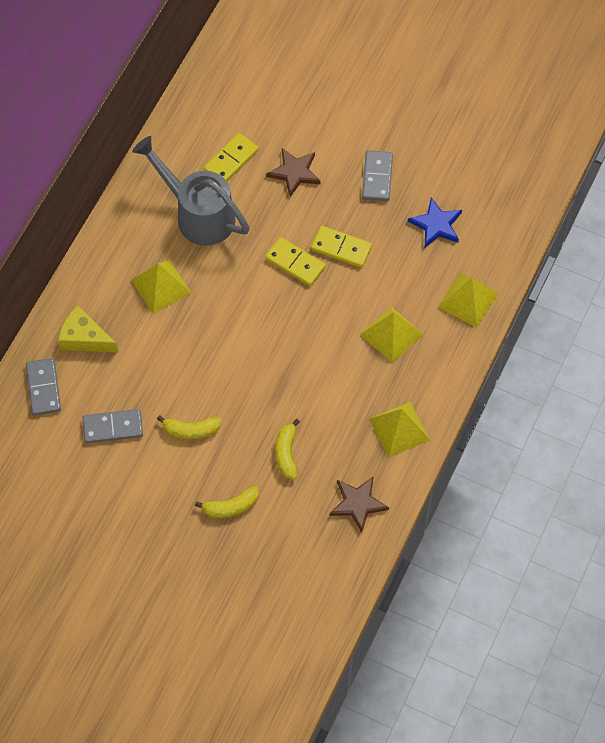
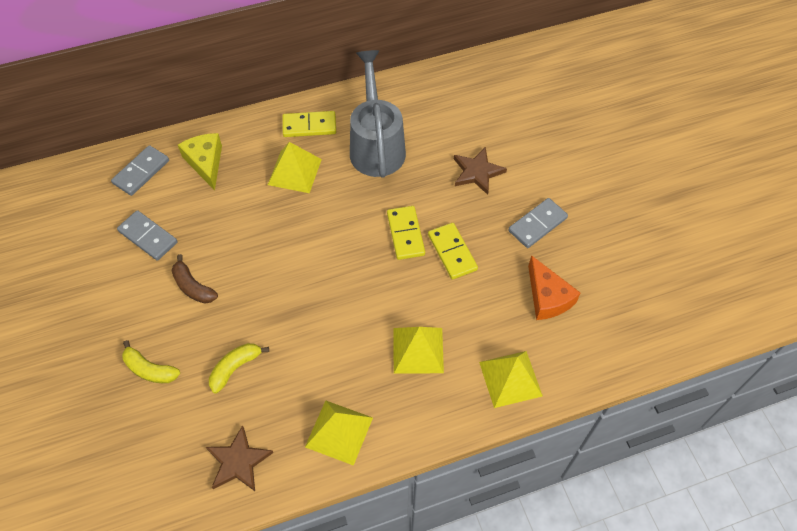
camera: 45 degrees right, 5 degrees down
(191, 430) = (193, 287): yellow banana -> brown banana
(231, 160) = (441, 129): yellow domino -> yellow domino (309, 126)
(436, 225) = (547, 297): blue star -> orange cheese

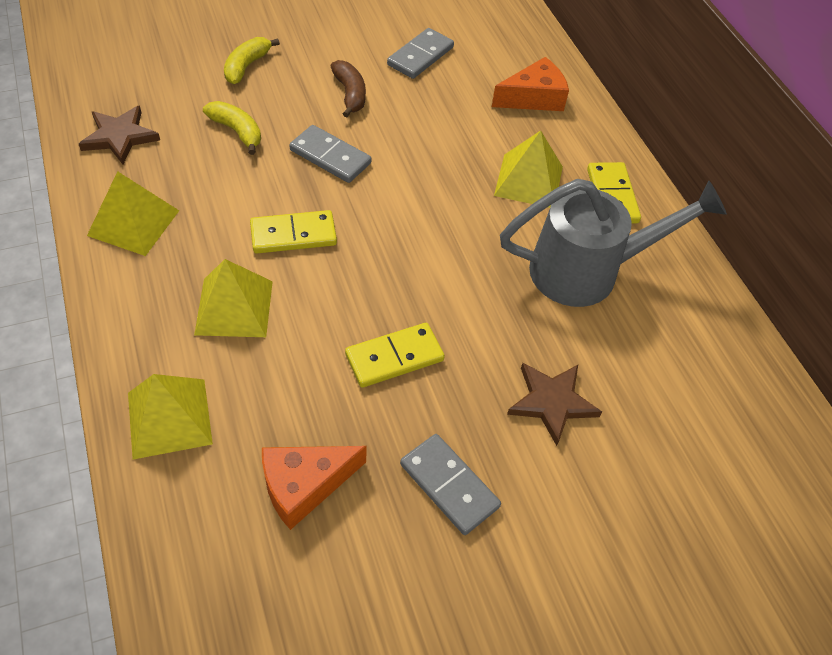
camera: 85 degrees right, 5 degrees down
(141, 172) = (513, 46): grey domino -> grey domino (330, 156)
(193, 287) = (350, 94): brown banana -> brown banana turned 120 degrees clockwise
(205, 163) = (533, 98): yellow cheese -> orange cheese
(405, 234) = (427, 301): yellow domino -> yellow domino (293, 235)

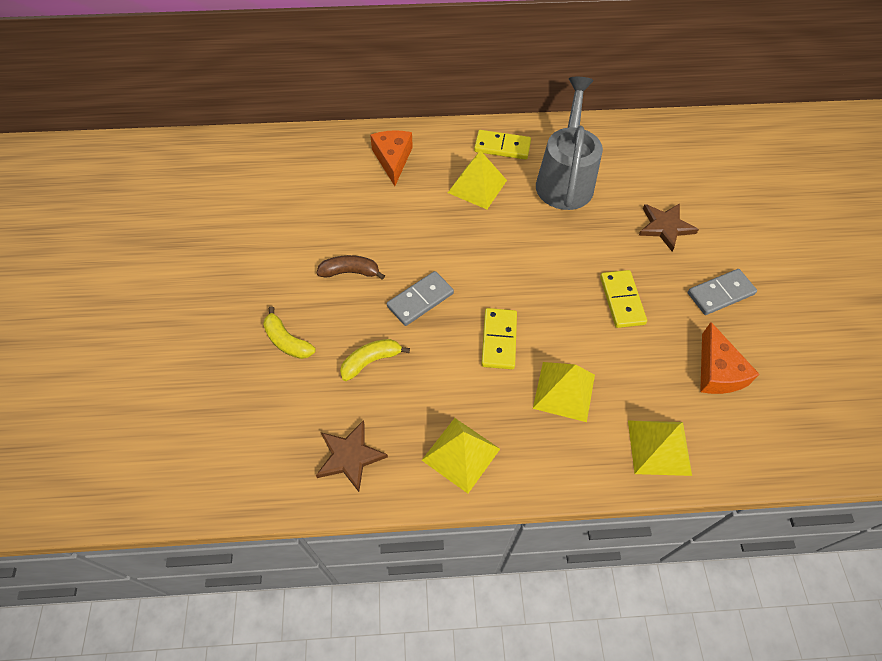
camera: 70 degrees left, 5 degrees up
(420, 56) = (320, 215): grey domino -> none

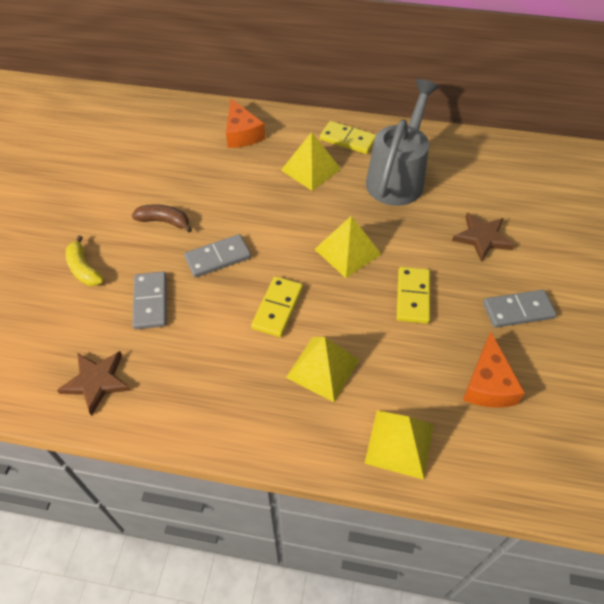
camera: 15 degrees right, 5 degrees down
(371, 361) = (151, 302): yellow banana -> grey domino
(393, 159) = (242, 134): orange cheese -> orange cheese turned 150 degrees clockwise
(461, 454) = (200, 404): yellow pyramid -> yellow pyramid (347, 251)

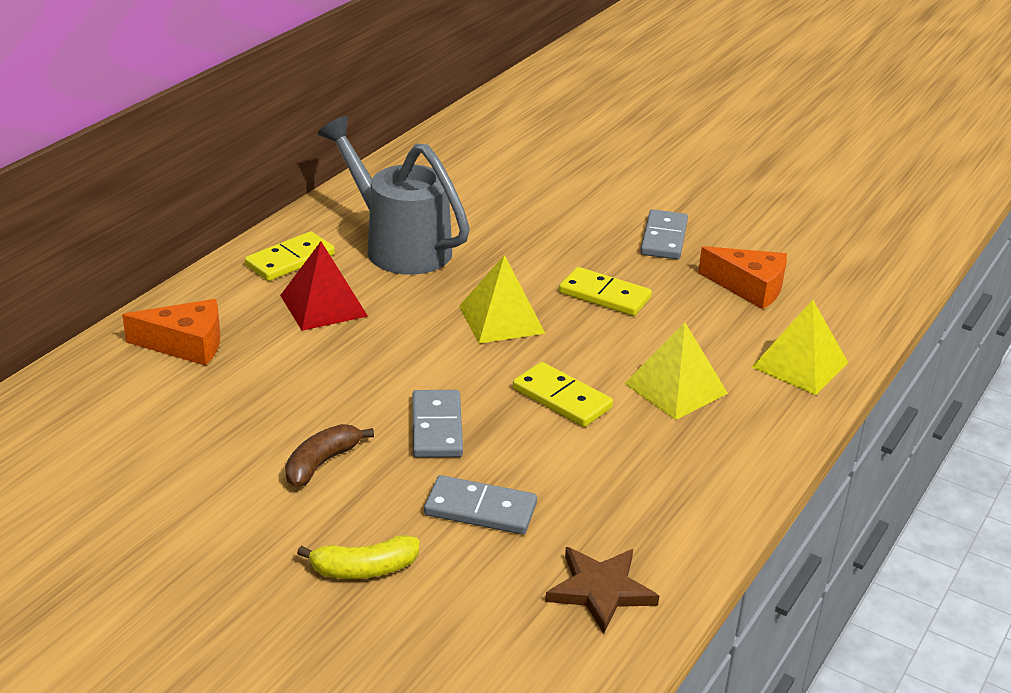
camera: 70 degrees left, 20 degrees down
(310, 169) = (323, 305): yellow pyramid -> red pyramid
(482, 238) = (546, 223): brown star -> none

